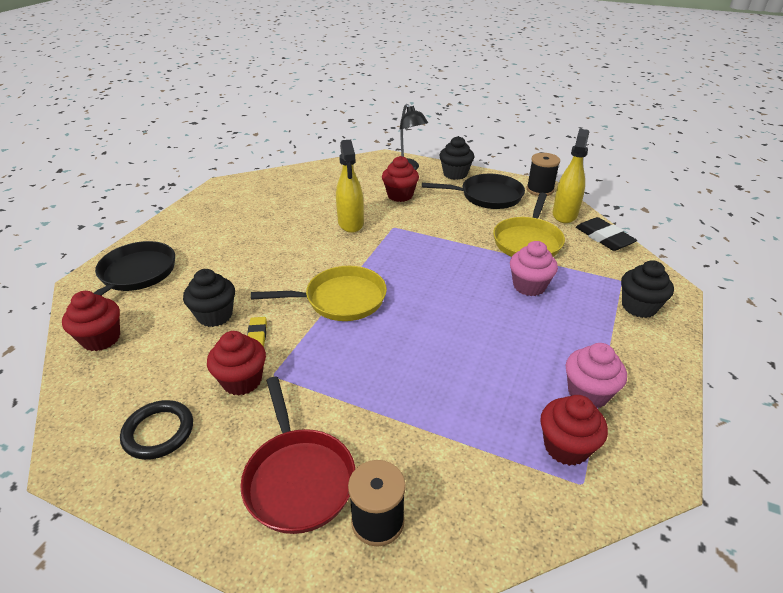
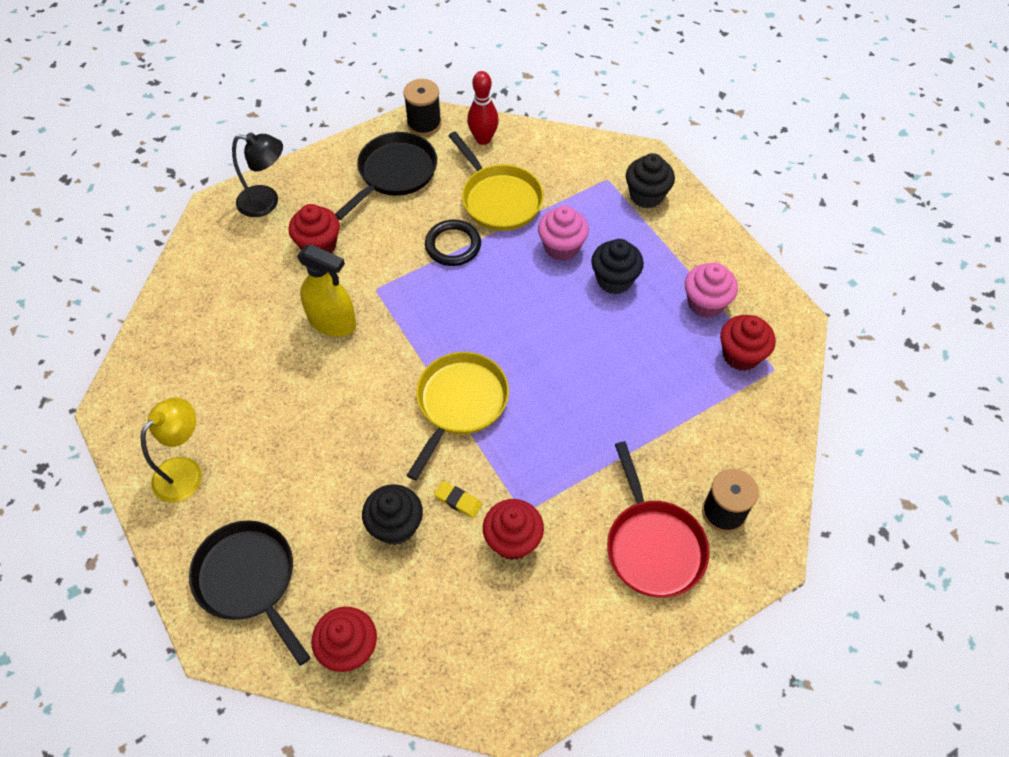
camera: 55 degrees left, 20 degrees up
(158, 432) = (530, 633): black ring -> black ring (453, 245)
(199, 222) = (185, 471): none -> yellow lamp
(298, 478) = (653, 546): red pan -> red pan turned 60 degrees clockwise
(455, 174) = (323, 169): black cupcake -> black cupcake (614, 280)
(564, 214) = (483, 139): yellow spray bottle -> red bowling pin
(604, 238) = (543, 141): black eraser -> none

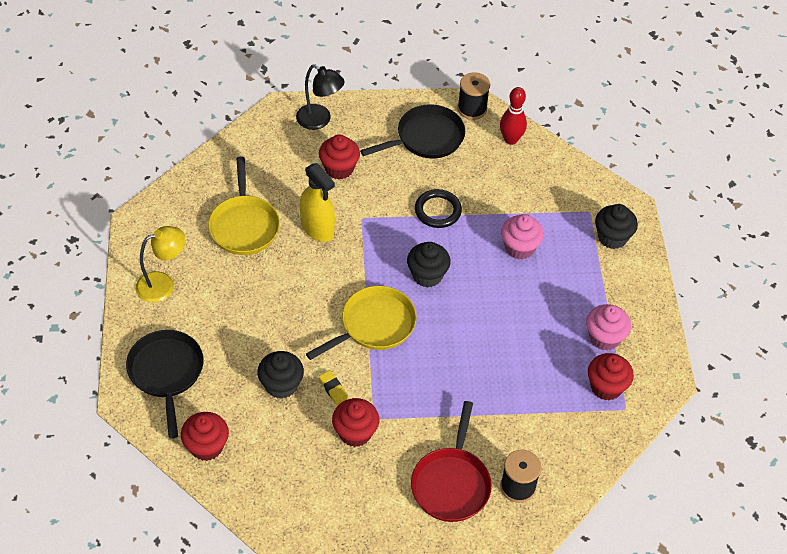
camera: 25 degrees right, 5 degrees down
(499, 199) = (494, 191): yellow pan -> yellow pan (244, 225)
(614, 280) = (544, 289): black cupcake -> black cupcake (427, 275)

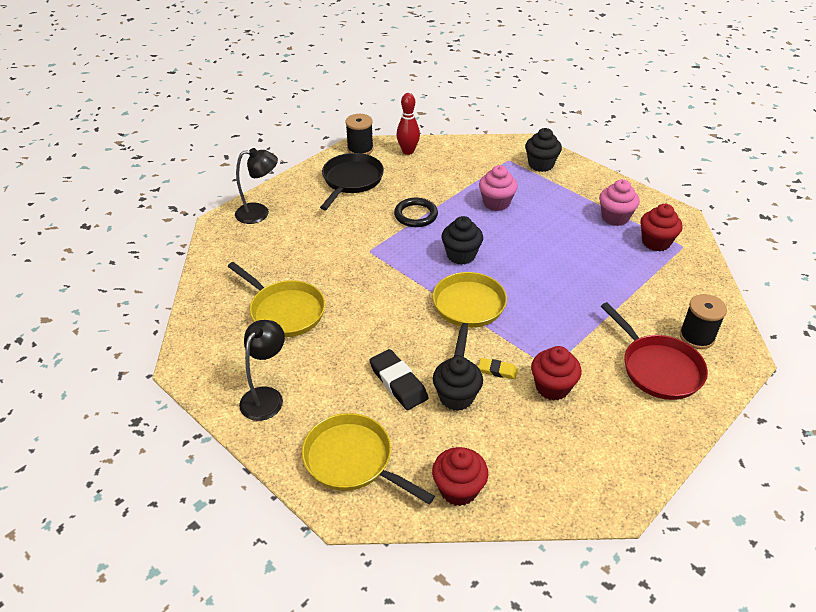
camera: 40 degrees left, 10 degrees down
(163, 284) = (266, 396): yellow lamp -> black lamp
(166, 373) = (352, 460): black pan -> yellow pan
(256, 343) = (398, 382): none -> black eraser
(317, 228) = (345, 277): yellow spray bottle -> none
(339, 168) = (312, 232): red cupcake -> none

